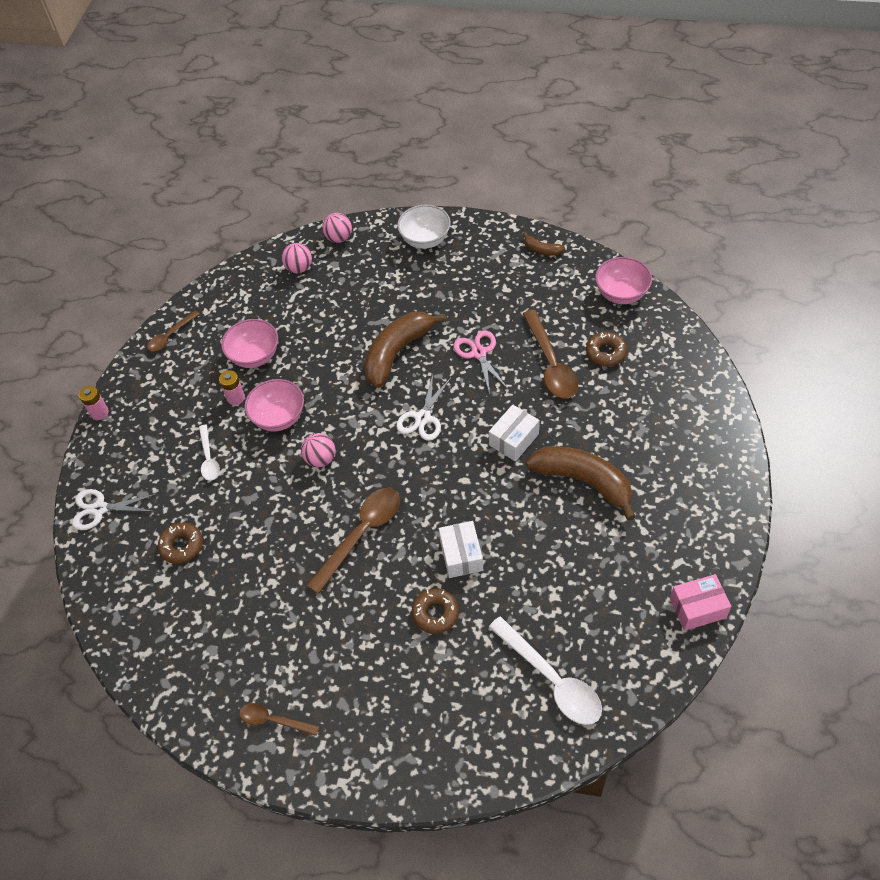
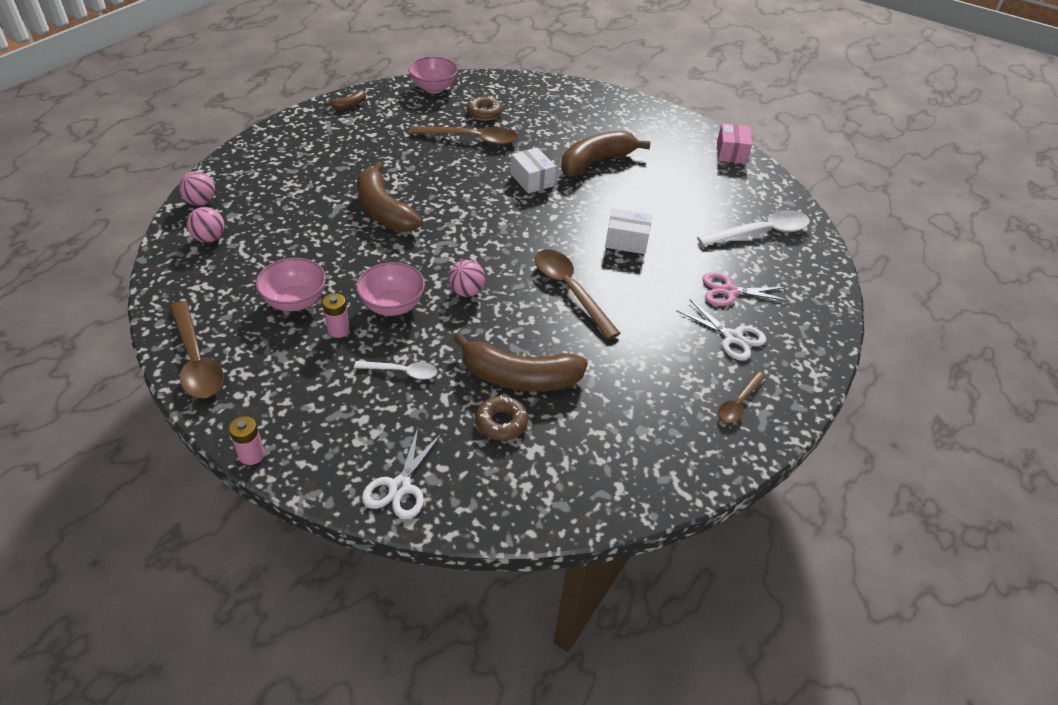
camera: 75 degrees left, 10 degrees down
(170, 336) = (196, 360): brown spoon -> brown spoon, size x1.77
(235, 538) = (519, 378): none -> brown banana
(423, 418) = (470, 218): white scissors -> white scissors (732, 337)
(425, 240) = (267, 155): white bowl -> none
(435, 613) = (675, 272): brown donut -> none
(479, 353) = (427, 168): pink scissors -> pink scissors (729, 291)

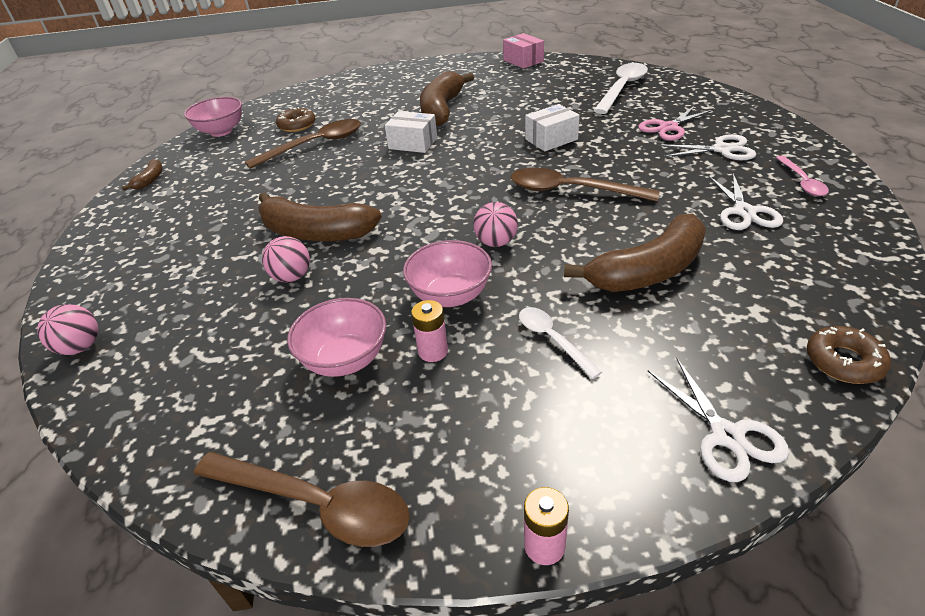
camera: 35 degrees left, 5 degrees down
(209, 238) = (145, 372): pink ball -> pink ball (292, 277)
(402, 372) = (552, 339): white spoon -> white spoon turned 90 degrees counterclockwise
(501, 423) = (698, 313): brown donut -> brown donut (844, 361)
(652, 391) = (744, 212): none -> white scissors
(738, 403) = (802, 182): brown spoon -> pink spoon

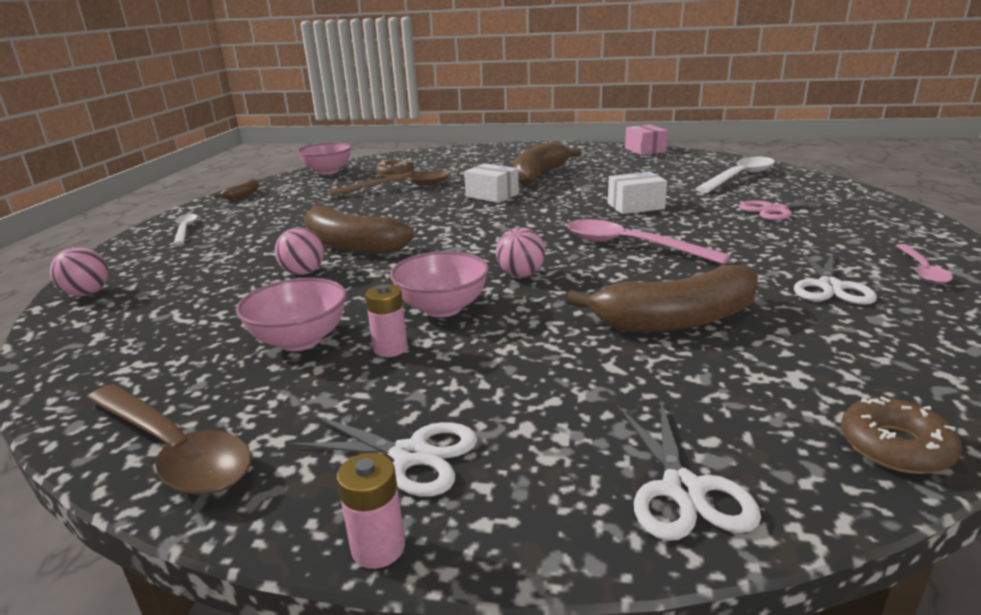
camera: 15 degrees right, 15 degrees down
(552, 339) = (525, 360): white spoon -> white spoon (185, 230)
(571, 191) = (630, 246): brown spoon -> pink spoon
(722, 150) = (830, 233): white scissors -> white scissors (410, 455)

